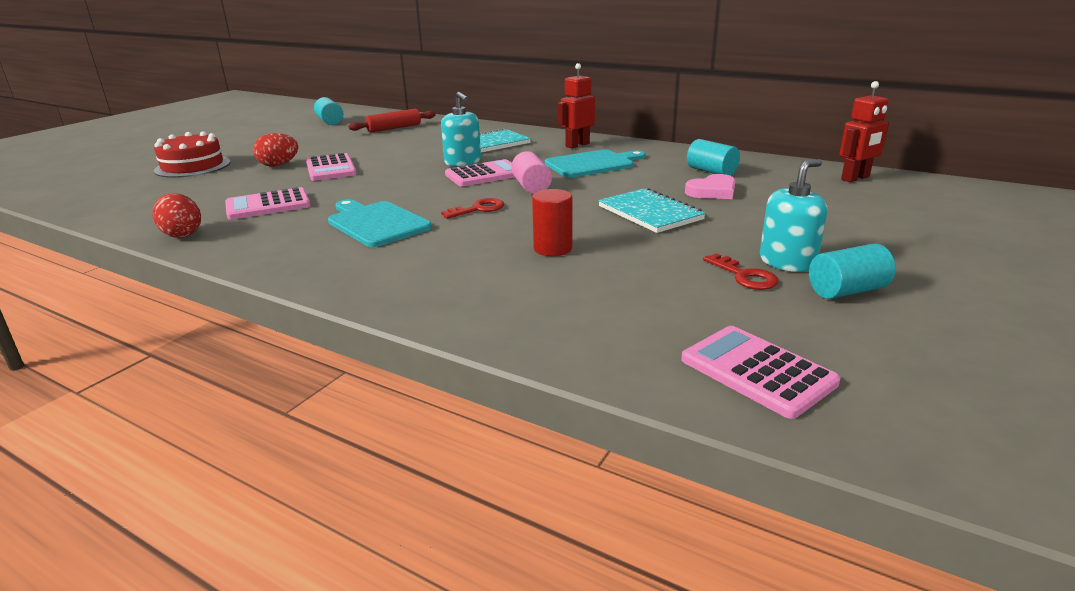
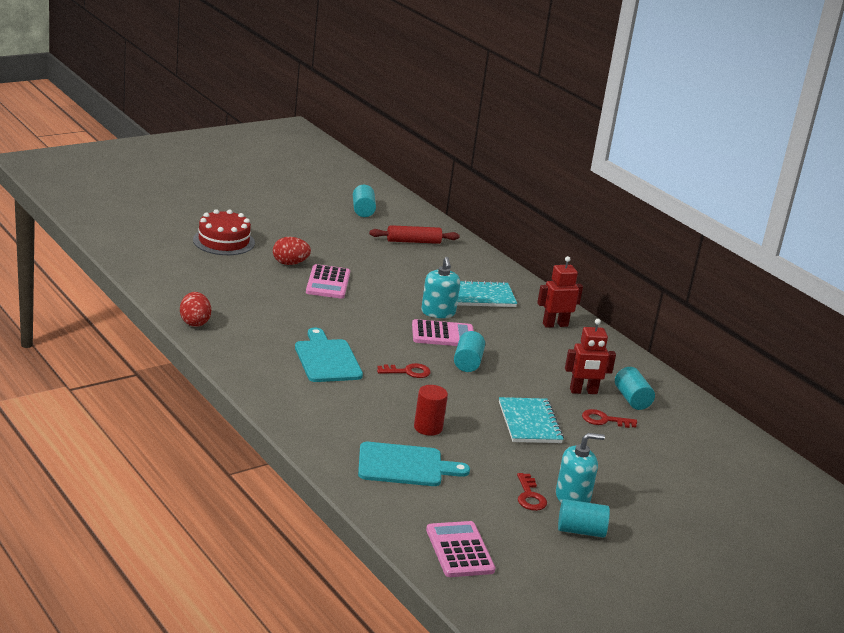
camera: 20 degrees right, 0 degrees up
(268, 205) = (262, 312): pink calculator -> none
(531, 187) = (468, 362): pink cylinder -> turquoise cylinder
(592, 164) = (543, 354): turquoise cutting board -> turquoise cutting board (405, 465)
(712, 191) = (604, 420): pink heart -> red key
(855, 178) = (743, 451): red robot -> red robot (583, 391)

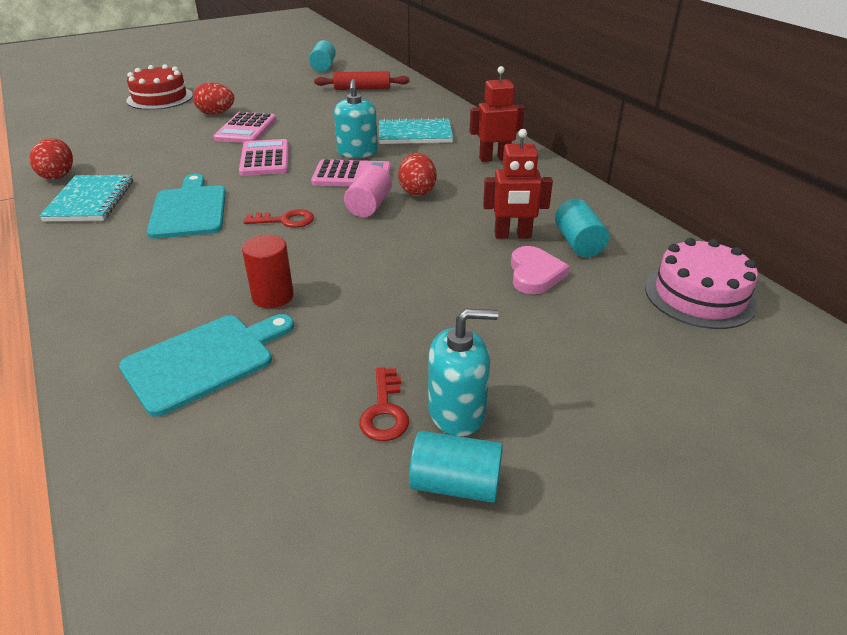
camera: 10 degrees right, 10 degrees up
(405, 465) = (204, 360): turquoise cutting board -> turquoise cutting board turned 45 degrees counterclockwise
(459, 550) = (209, 542): pink calculator -> pink calculator (265, 159)
(468, 362) = (369, 206): turquoise cylinder -> pink cylinder
(501, 352) = (417, 191): none -> red egg
(529, 423) = (424, 282): turquoise notebook -> turquoise notebook (90, 200)
(604, 420) = (534, 274): red key -> pink heart
(716, 438) = (699, 295): none -> pink cake

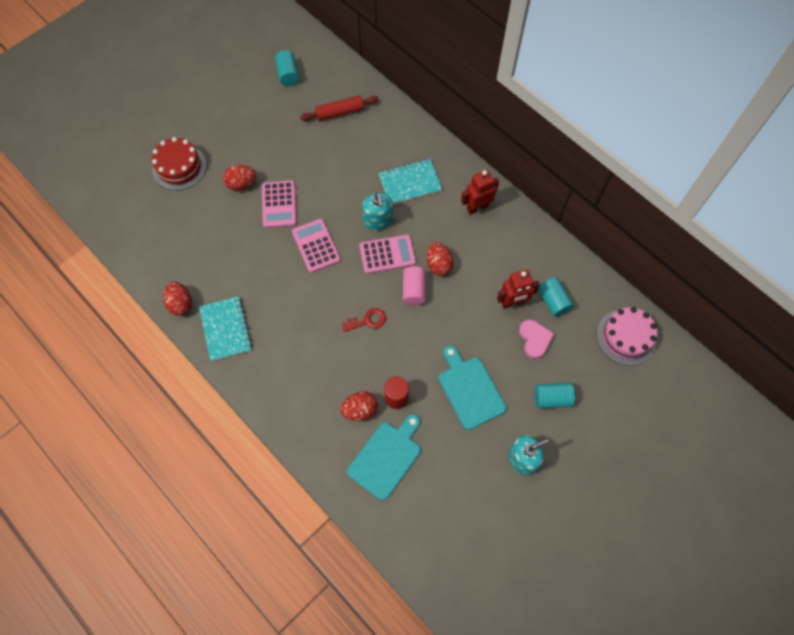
camera: 15 degrees left, 30 degrees up
(189, 209) = (299, 323): turquoise cutting board -> turquoise cutting board (470, 389)
(205, 299) = (360, 410): none -> red egg
(384, 411) = (489, 467): red key -> none
(455, 484) = (534, 502): turquoise cylinder -> turquoise cylinder (552, 398)

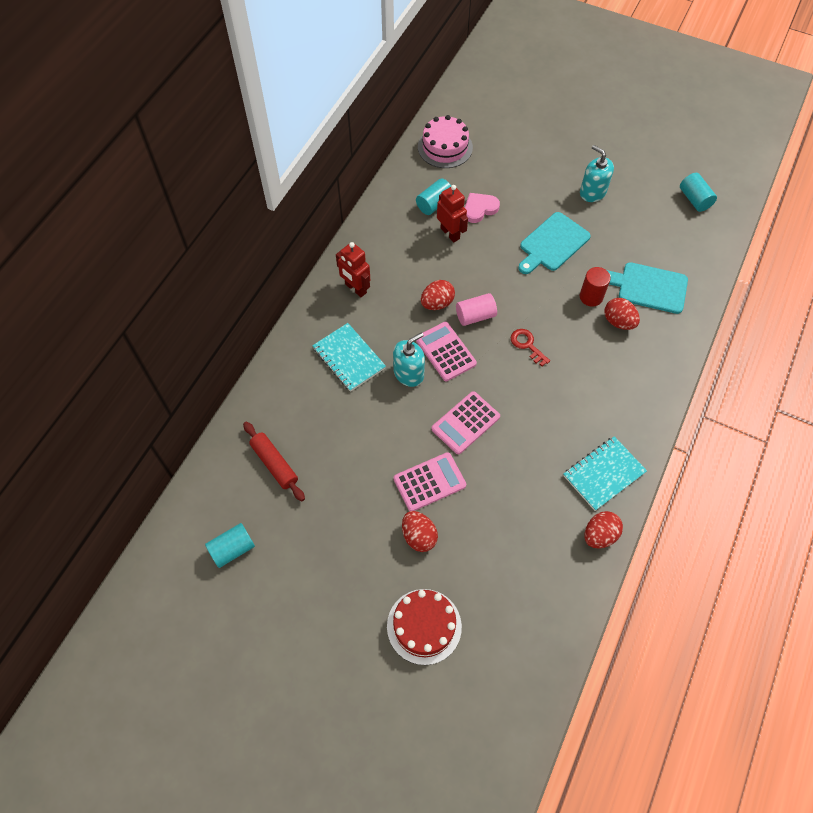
camera: 110 degrees left, 5 degrees down
(552, 398) = (528, 185): turquoise cylinder -> turquoise cylinder (694, 199)

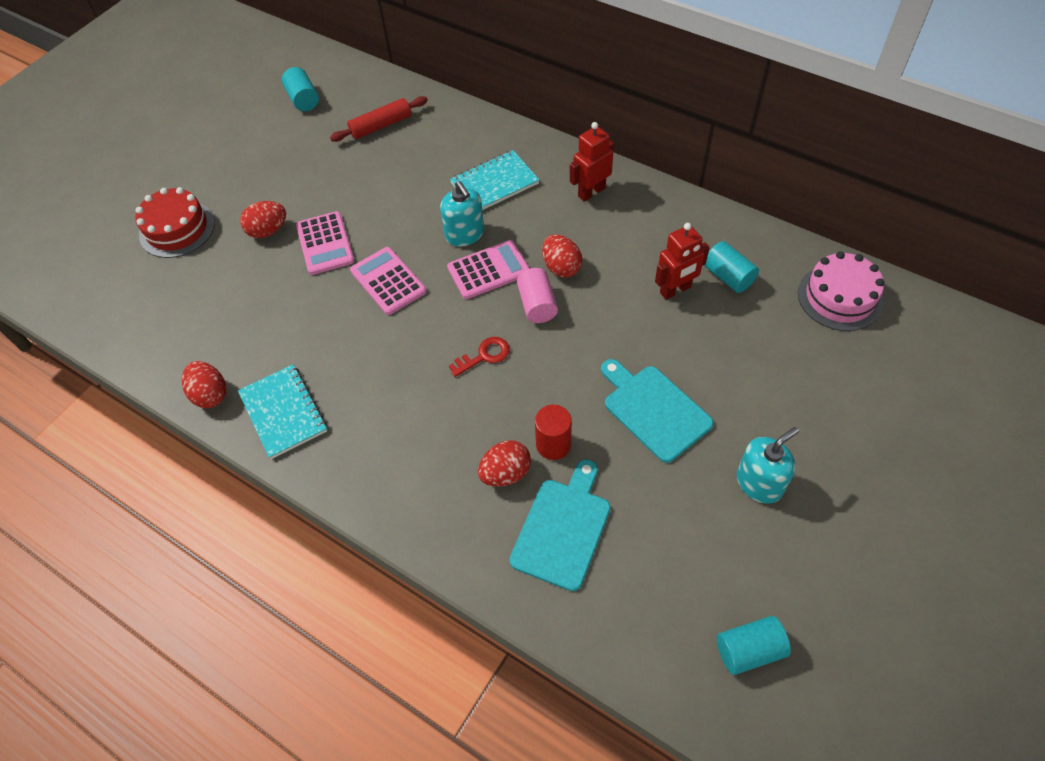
camera: 100 degrees right, 5 degrees down
(479, 209) = (720, 327): pink heart -> none

